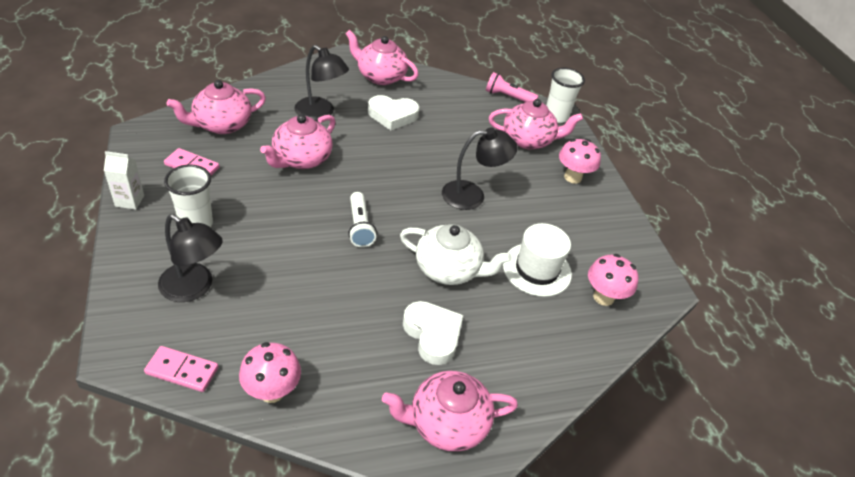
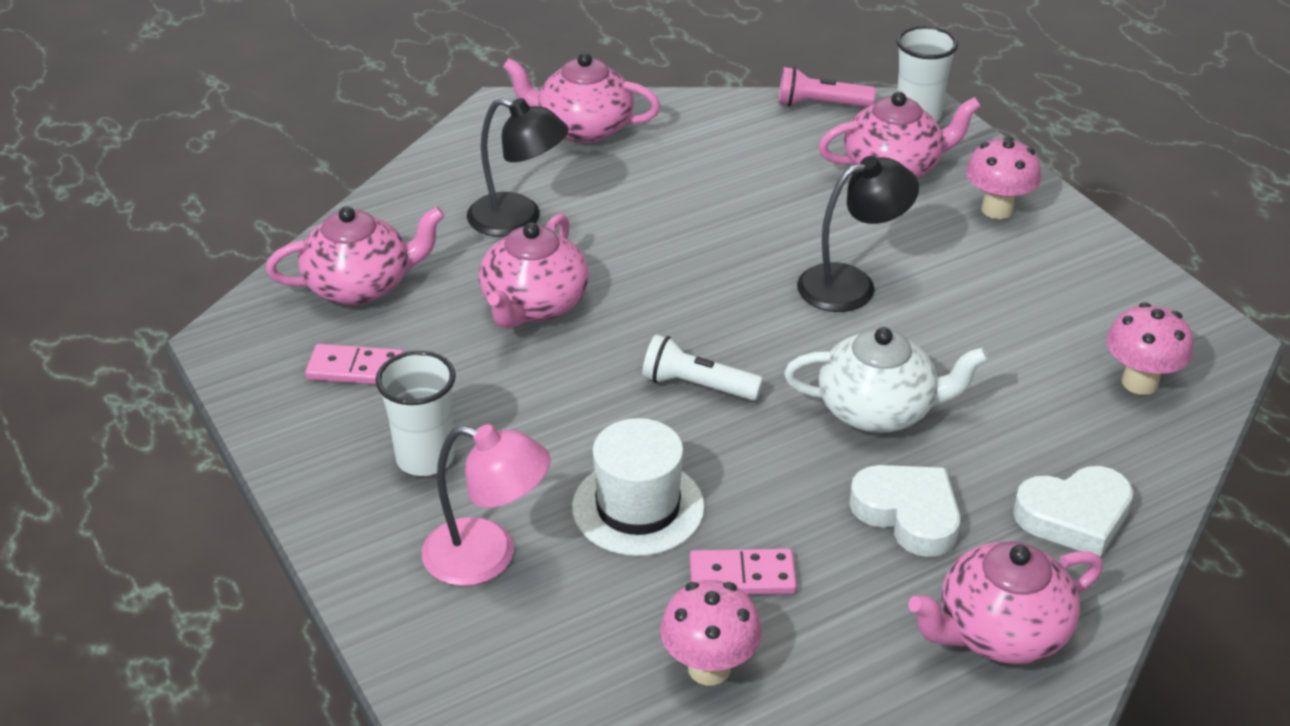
camera: 10 degrees left, 5 degrees down
(129, 201) = (287, 454): white carton -> none
(182, 371) = (550, 681): pink domino -> pink domino (742, 576)
(194, 288) = (487, 557): black lamp -> pink lamp
(221, 125) = (360, 286): pink teapot -> pink teapot turned 150 degrees counterclockwise
(359, 227) = (697, 386): white flashlight -> white flashlight turned 135 degrees clockwise
(392, 115) = (644, 189): white heart -> white heart (1074, 516)
(537, 269) = (1016, 370): white hat -> white hat (638, 507)

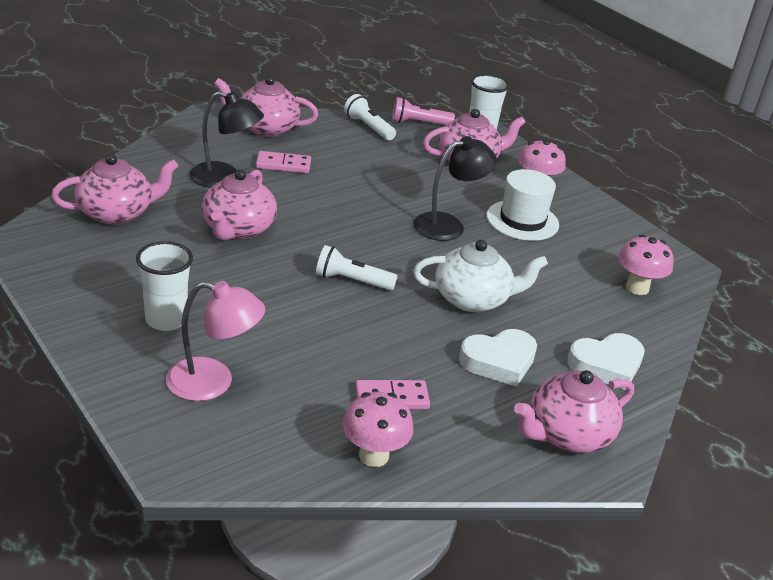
camera: 10 degrees left, 5 degrees down
(355, 369) = (114, 263): pink domino -> pink domino (283, 165)
(638, 507) = (317, 354): white hat -> white hat (522, 220)
(741, 117) = (368, 127): none -> white flashlight
(908, 514) = (499, 361): white heart -> white heart turned 120 degrees clockwise

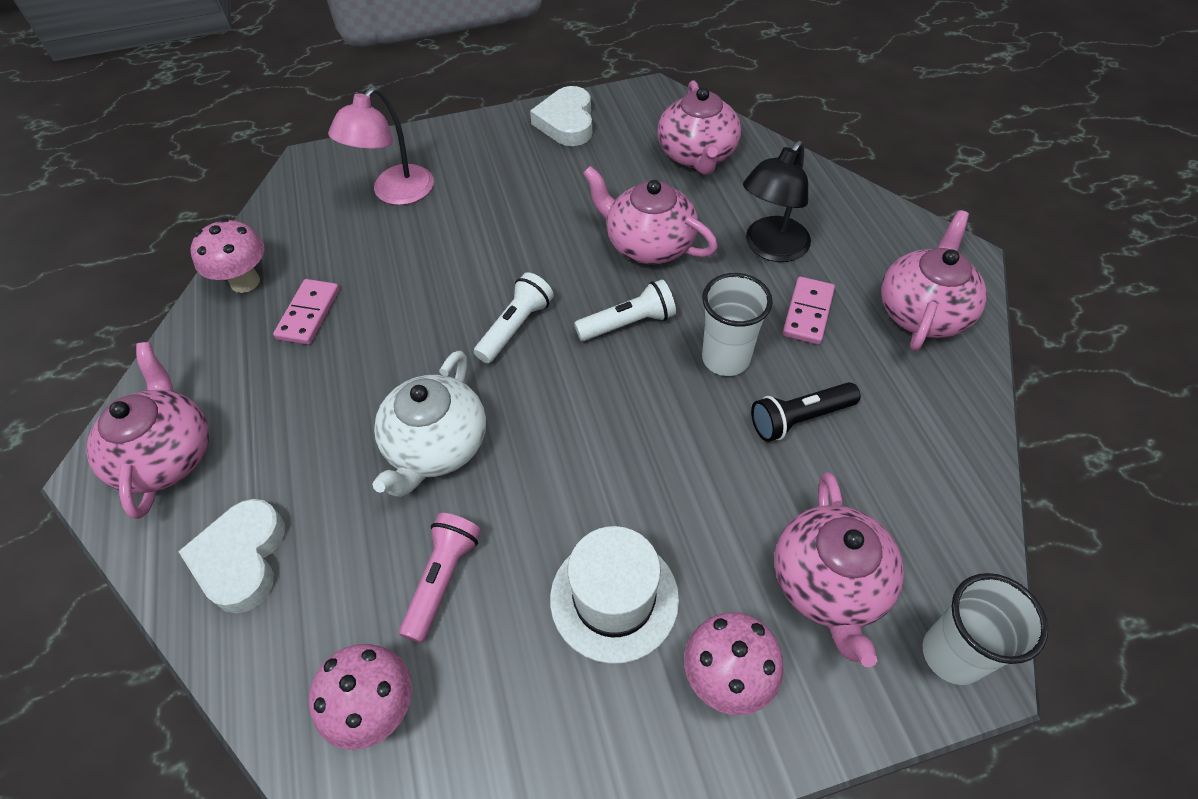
camera: 115 degrees right, 20 degrees up
(166, 320) = (498, 173): white cup -> white cup (725, 358)
(368, 127) = (946, 451): white flashlight -> white flashlight (628, 323)
(371, 168) = (799, 418): none -> black flashlight
(419, 123) = (978, 543): pink flashlight -> pink flashlight (443, 579)
(448, 225) = (619, 476): black lamp -> none
(499, 361) = (311, 431): white heart -> white heart (566, 122)

